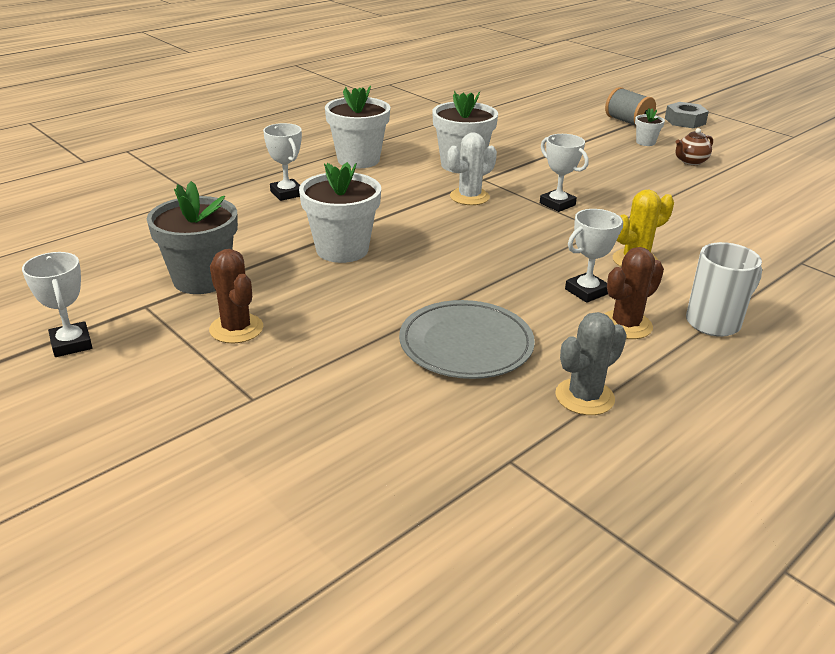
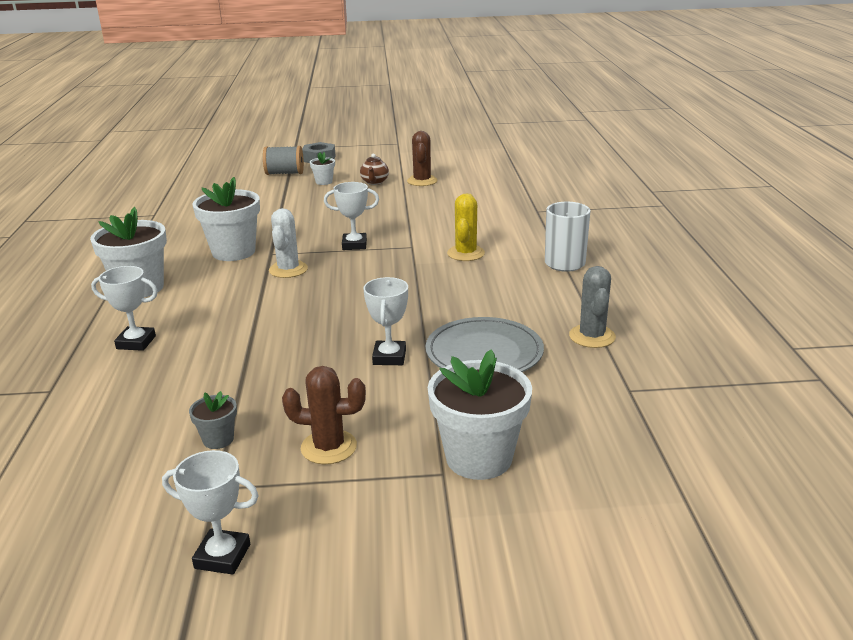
camera: 50 degrees left, 5 degrees down
(202, 279) = (218, 439): grey flower pot -> grey flower pot, size x0.48
(342, 250) = (279, 352): white flower pot -> white flower pot (479, 458)
(586, 291) = (478, 284): white trophy -> white trophy (389, 357)
(626, 325) = (533, 289): brown cactus -> brown cactus (422, 181)

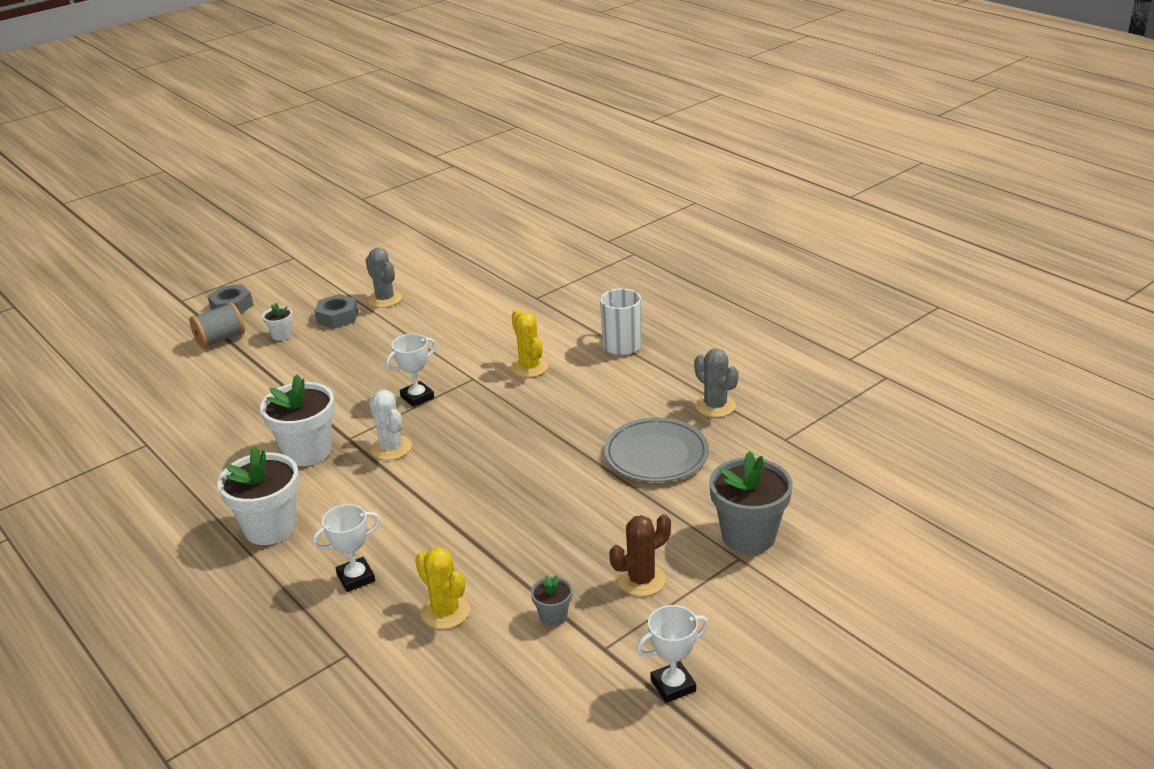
camera: 35 degrees left, 5 degrees up
(152, 395) = (445, 612): none -> yellow cactus
(374, 182) = (337, 317): brown teapot -> grey nut
(389, 357) = (591, 490): white trophy -> none
(422, 181) = (385, 299): brown cactus -> grey cactus
(479, 458) = (748, 536): white flower pot -> grey flower pot

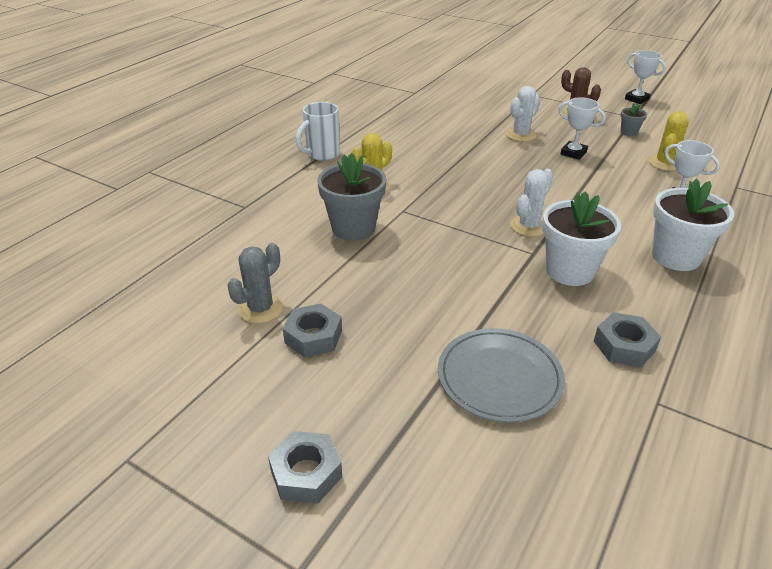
camera: 110 degrees left, 5 degrees up
(203, 449) = (624, 346): none -> grey nut
(220, 339) = (404, 440): grey spool -> none
(281, 335) = (372, 375): white flower pot -> none
(417, 397) = (448, 232): white trophy -> white trophy (573, 153)
(597, 502) = (520, 135): none -> white cactus
(656, 454) = (457, 124): grey plate -> grey plate (499, 377)
(715, 406) = (390, 113): grey cactus -> none
(748, 536) = (512, 94): grey flower pot -> grey flower pot (353, 228)

